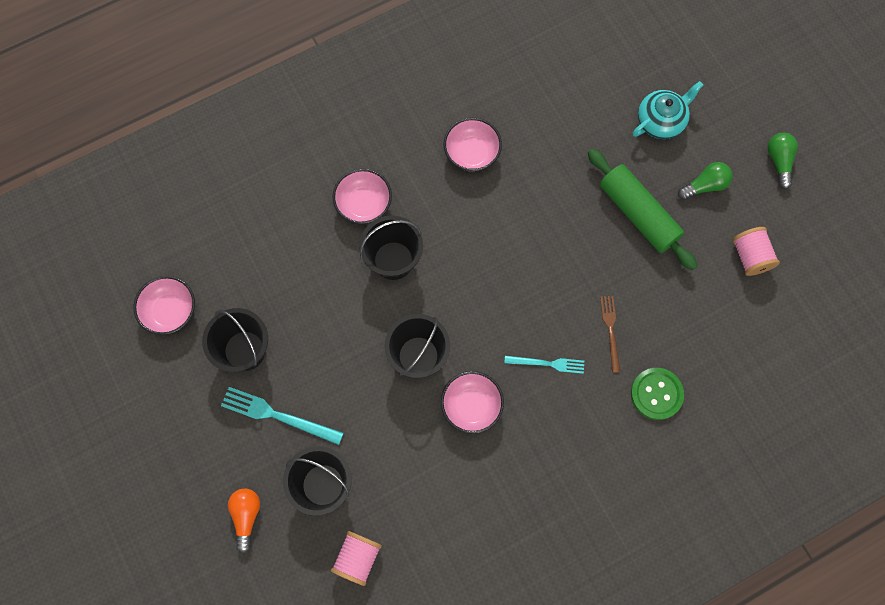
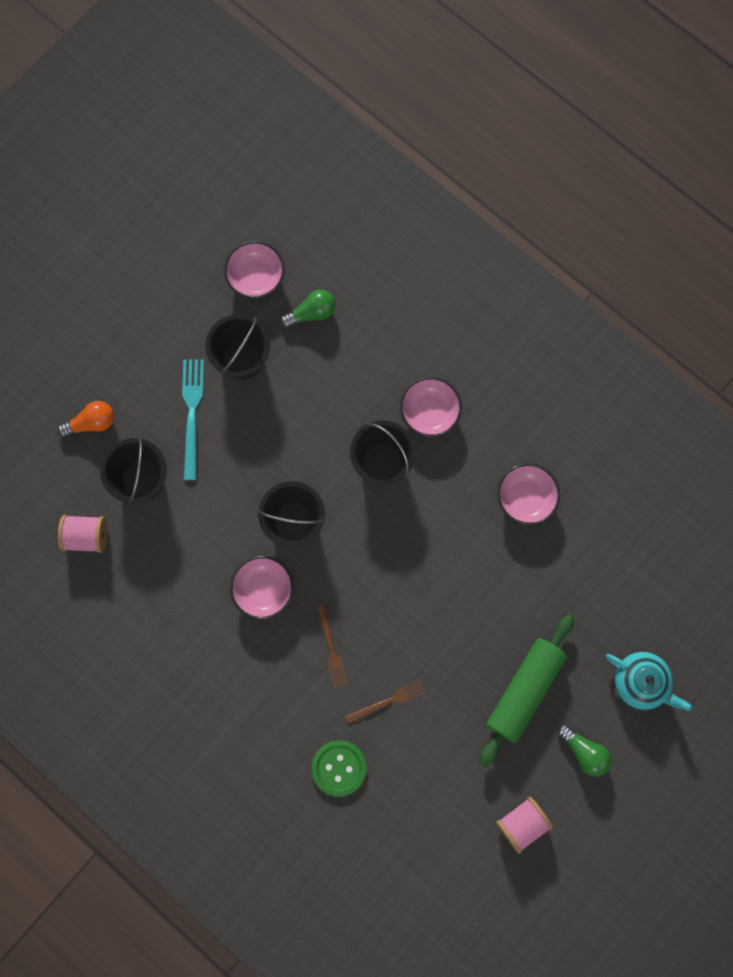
camera: 70 degrees right, 5 degrees up
(547, 363) = (331, 649): turquoise fork -> brown fork
(779, 162) = (643, 824): green light bulb -> green light bulb (311, 313)

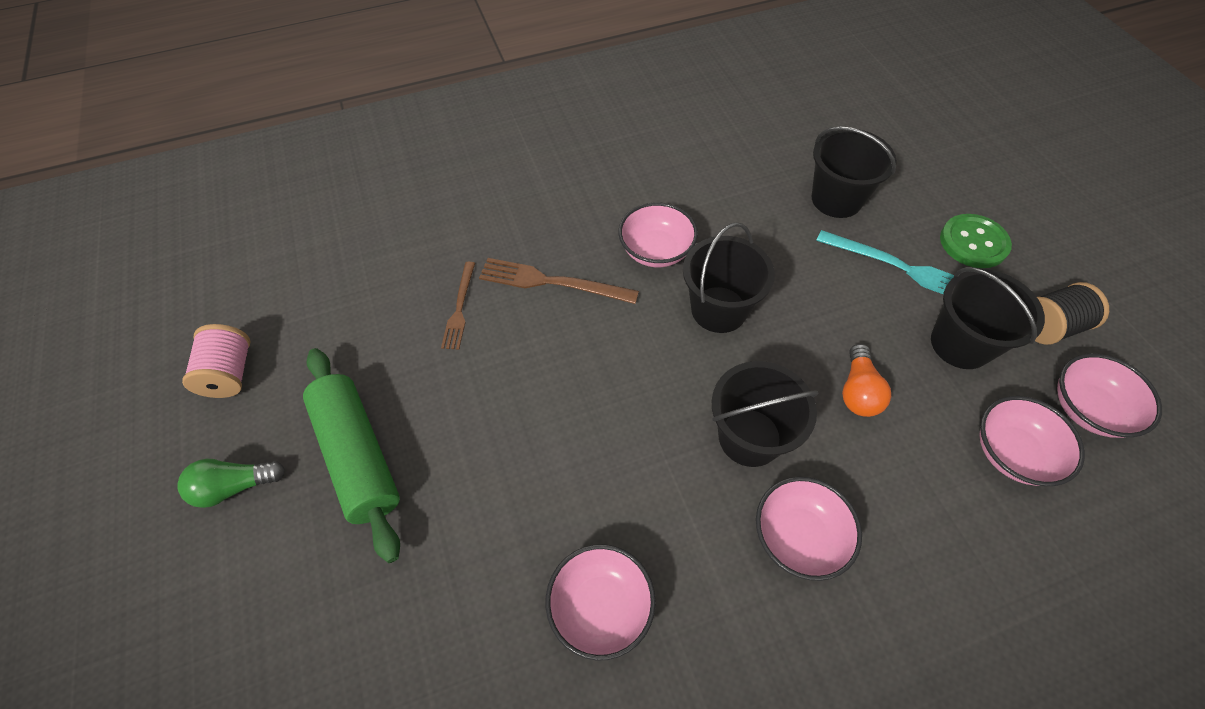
camera: 120 degrees right, 20 degrees down
(86, 536) = (794, 140): pink spool -> none
(91, 423) = (922, 182): orange light bulb -> orange light bulb (858, 391)
(198, 309) = (1049, 326): none -> black spool
(311, 313) = (1012, 453): green light bulb -> pink bowl
(331, 649) = (552, 282): brown fork -> brown fork, size x1.56
(339, 768) = (430, 238): green button -> green button (973, 243)
(641, 682) = (244, 620): turquoise teapot -> none

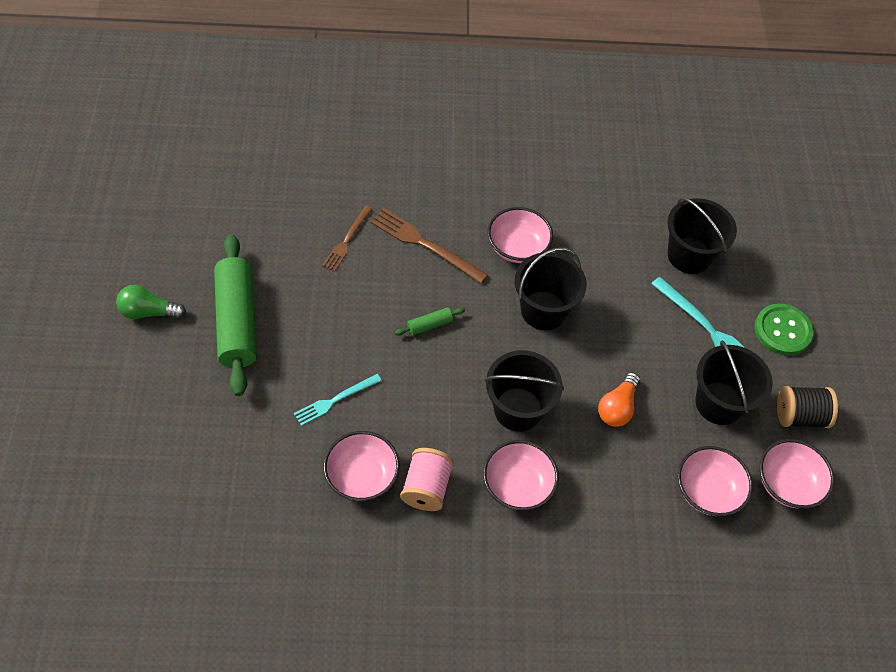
camera: 15 degrees right, 0 degrees up
(230, 373) = (167, 232): pink spool -> pink spool (426, 488)
(523, 513) = (335, 400): none -> turquoise fork
(599, 373) = (429, 325): none -> green rolling pin

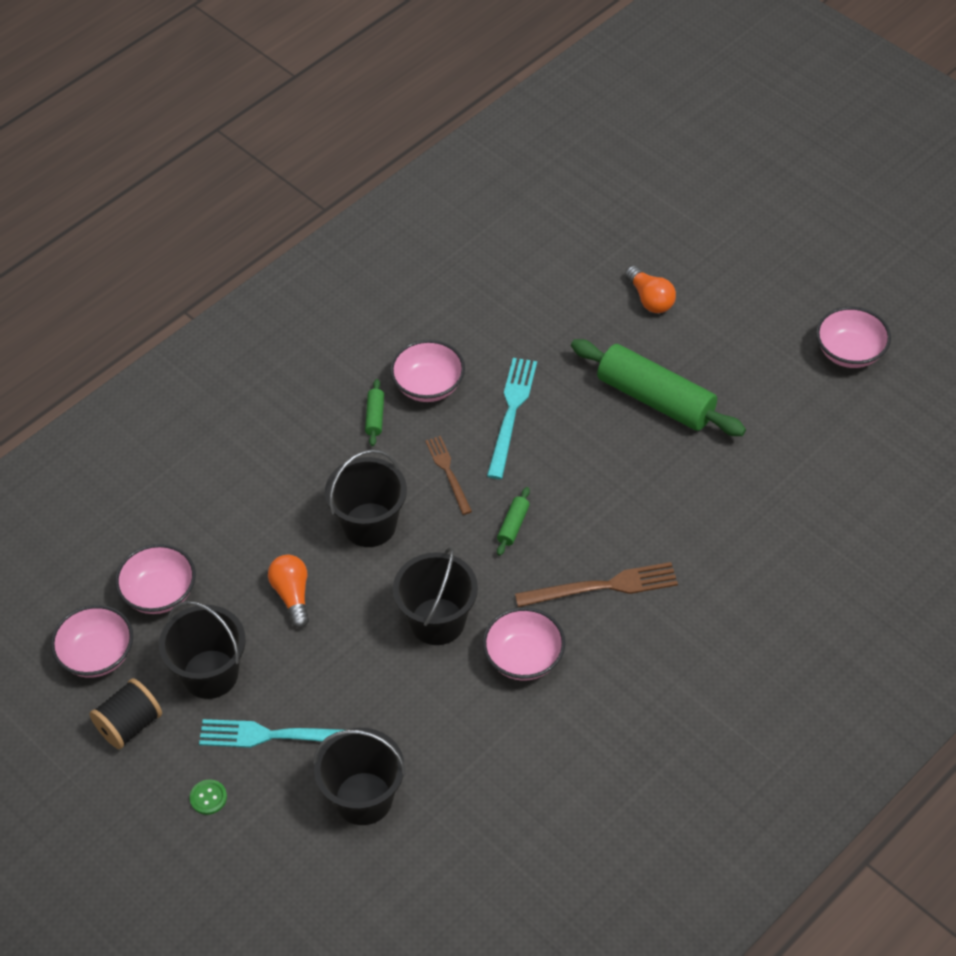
camera: 140 degrees right, 5 degrees down
(134, 394) = (650, 299): none -> orange light bulb
(149, 312) = (724, 350): green light bulb -> none
(335, 400) = (511, 413): turquoise fork -> turquoise fork, size x1.56
(347, 240) = (667, 531): brown fork -> brown fork (448, 472)
(426, 488) = (375, 417): pink spool -> green rolling pin
(517, 485) = (311, 473): pink bowl -> pink bowl (849, 352)
(782, 330) = (208, 798): green button -> green button, size x0.51

